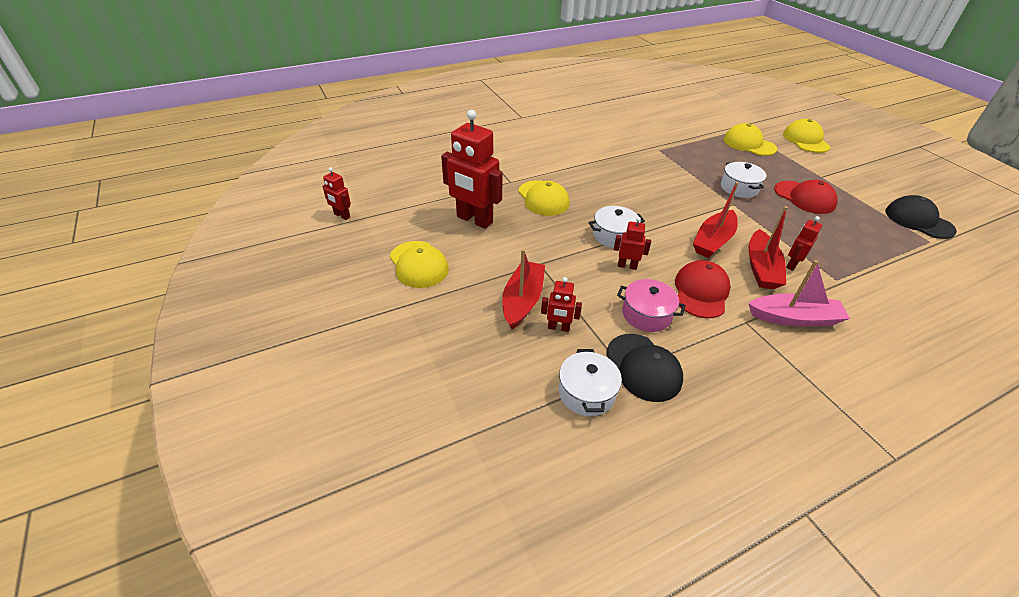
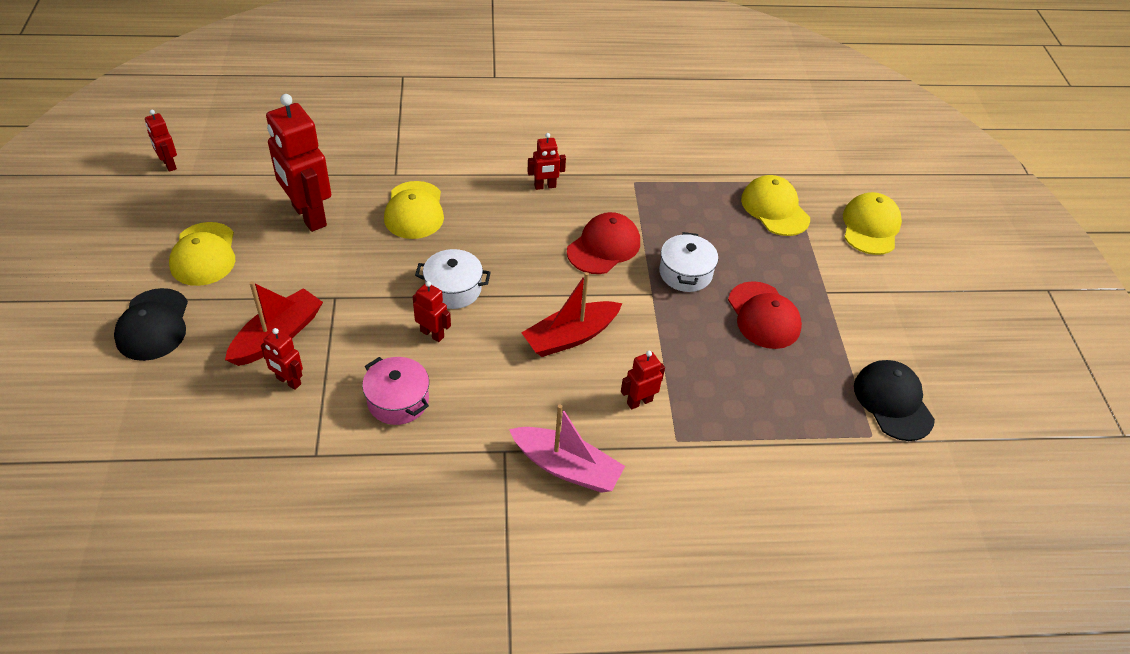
camera: 20 degrees right, 5 degrees up
(586, 393) = (255, 462): white pot -> none
(611, 165) = (545, 186): none -> red robot
(643, 367) = (338, 458): black cap -> black cap (153, 325)
(701, 292) = (488, 396): red cap -> red cap (604, 247)
(761, 268) = (594, 392): red boat -> none

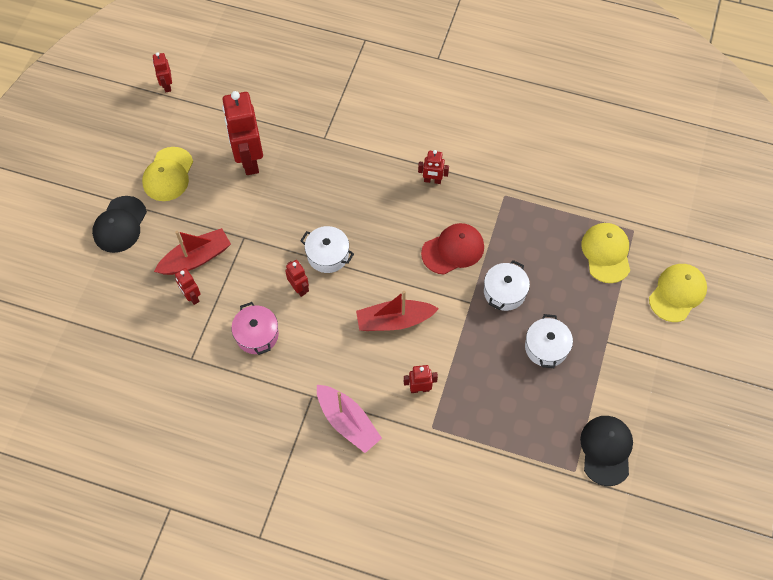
camera: 25 degrees right, 15 degrees up
(414, 210) = (326, 176): yellow cap -> none
(763, 315) = (546, 347): red cap -> white pot

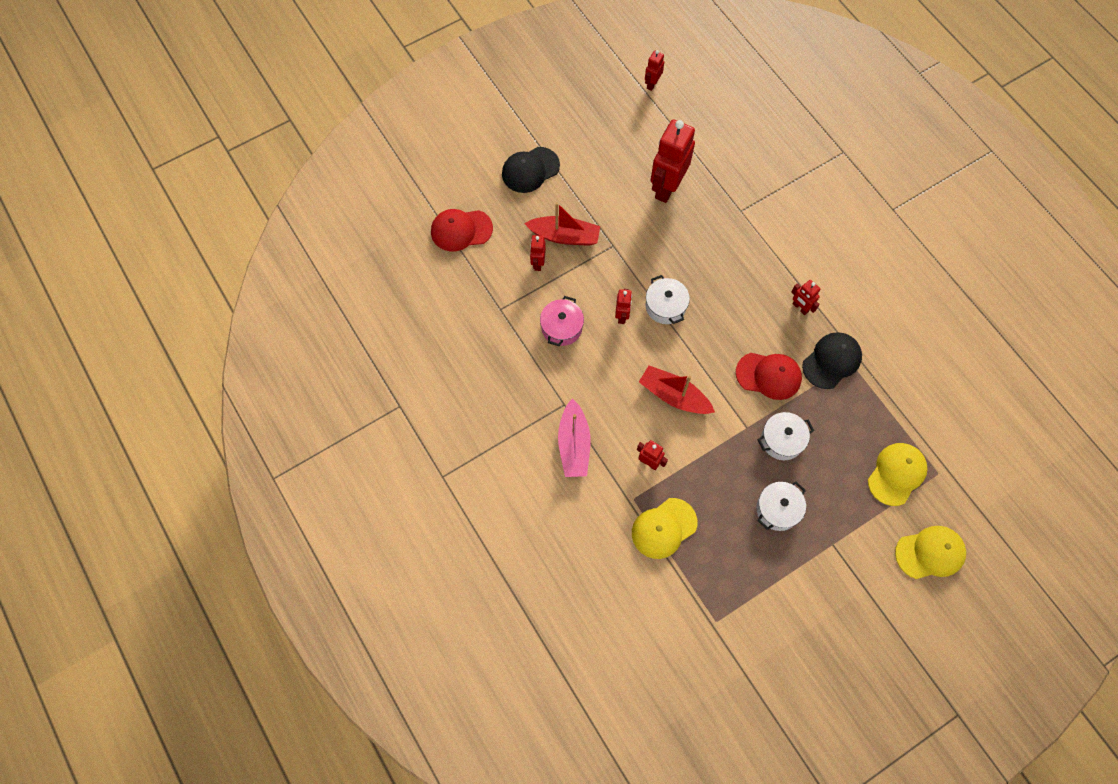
camera: 40 degrees right, 5 degrees up
(100, 317) = (461, 230): none -> red cap
(168, 174) = (596, 156): yellow cap -> yellow cap (663, 528)
(606, 450) = (756, 626): black cap -> black cap (832, 361)

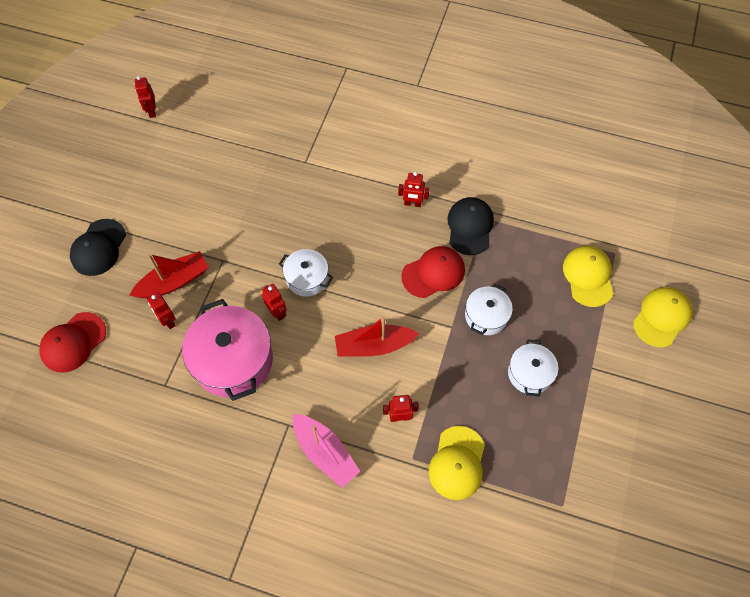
camera: 40 degrees left, 5 degrees down
(561, 327) = (233, 360): pink pot -> pink pot, size x1.80
(666, 187) = (230, 183): red robot -> none

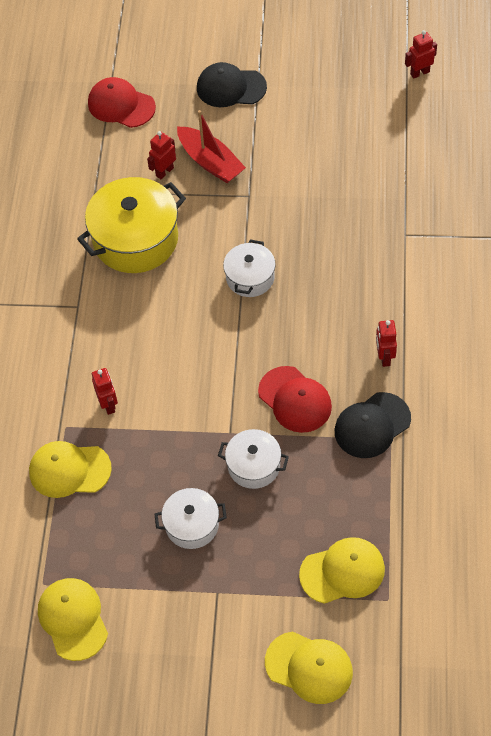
camera: 80 degrees right, 5 degrees down
(233, 360) = (135, 239): pink pot -> yellow pot
(277, 312) = (201, 262): red robot -> none
(325, 453) = (55, 346): pink boat -> none
(374, 346) = (185, 361): red boat -> none
(470, 227) = (372, 425): black cap -> black cap turned 150 degrees clockwise
(599, 485) = (73, 619): none -> yellow cap

